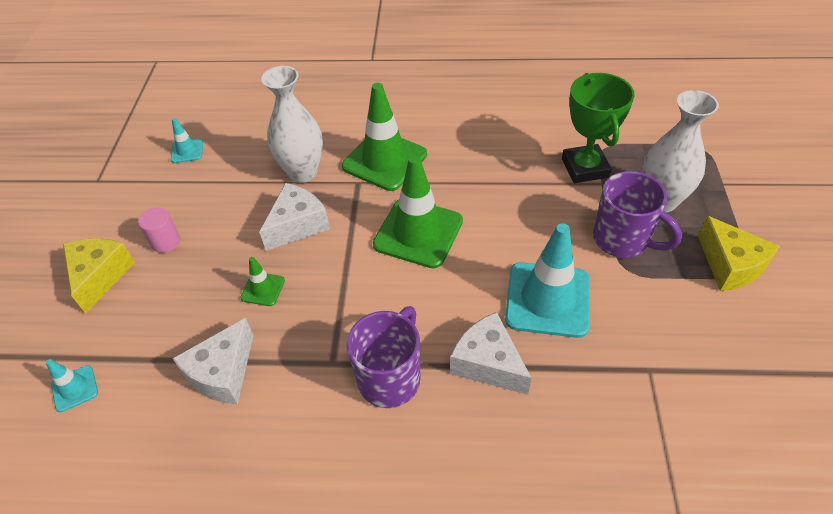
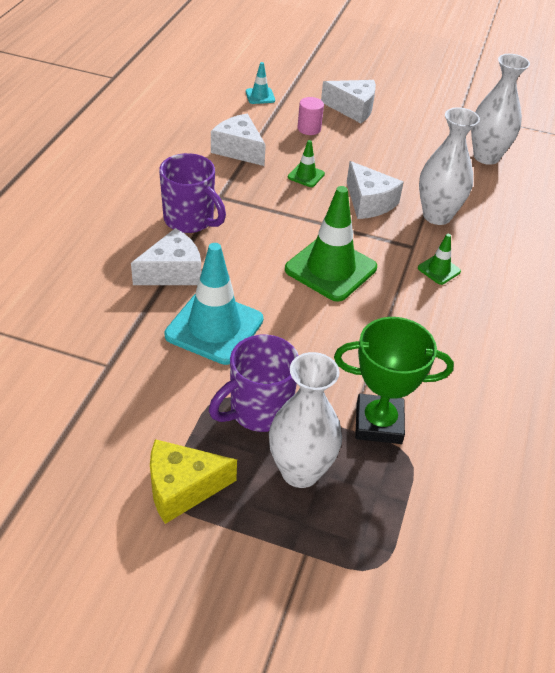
camera: 100 degrees right, 5 degrees down
(100, 276) = (353, 109): yellow cheese -> white cheese
(165, 241) = (376, 137): pink cylinder -> pink cylinder (309, 128)
(187, 151) = (486, 157): turquoise traffic cone -> white vase
(384, 160) = (439, 270): green traffic cone -> green traffic cone, size x0.47

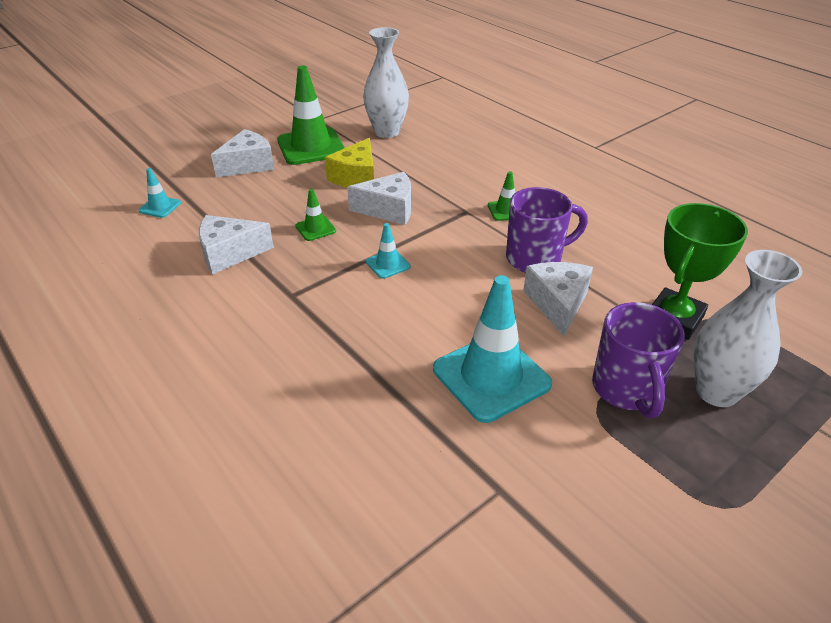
camera: 55 degrees left, 5 degrees down
(173, 272) = (382, 376): white cheese -> white cheese (557, 303)
(182, 488) = (714, 491): yellow cheese -> yellow cheese (356, 177)
(190, 220) = (309, 331): purple mug -> purple mug (535, 259)
(297, 229) = (388, 264): none -> turquoise traffic cone
(309, 128) = (248, 199): pink cylinder -> none
(330, 269) = (460, 267): green traffic cone -> green traffic cone (311, 147)
(437, 216) = (438, 184): white vase -> none

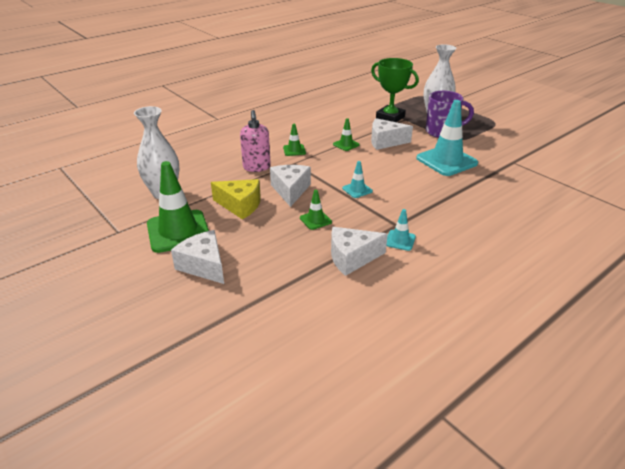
camera: 90 degrees left, 5 degrees down
(160, 207) = (277, 313): turquoise traffic cone -> turquoise traffic cone (400, 240)
(229, 253) = (352, 258): white cheese -> white cheese turned 90 degrees clockwise
(450, 183) = (256, 167): none -> pink soap dispenser
(535, 259) = (346, 144): purple mug -> green traffic cone

